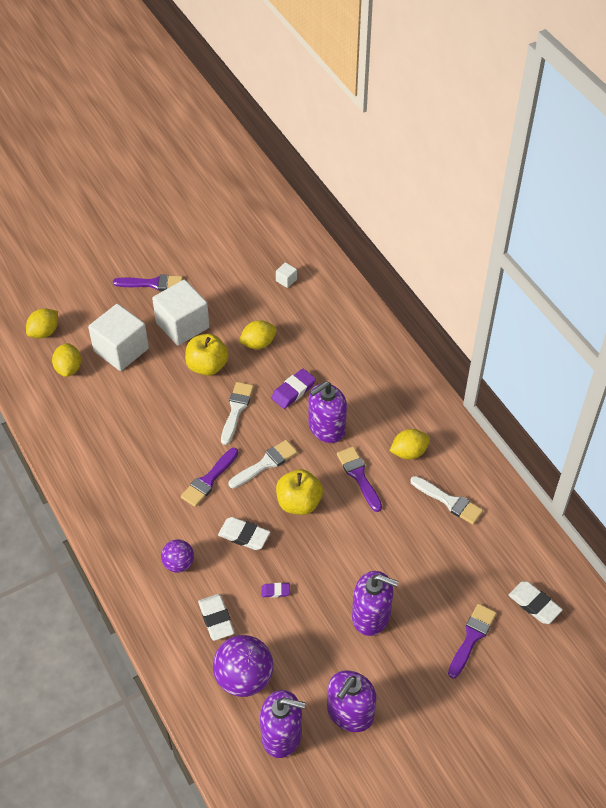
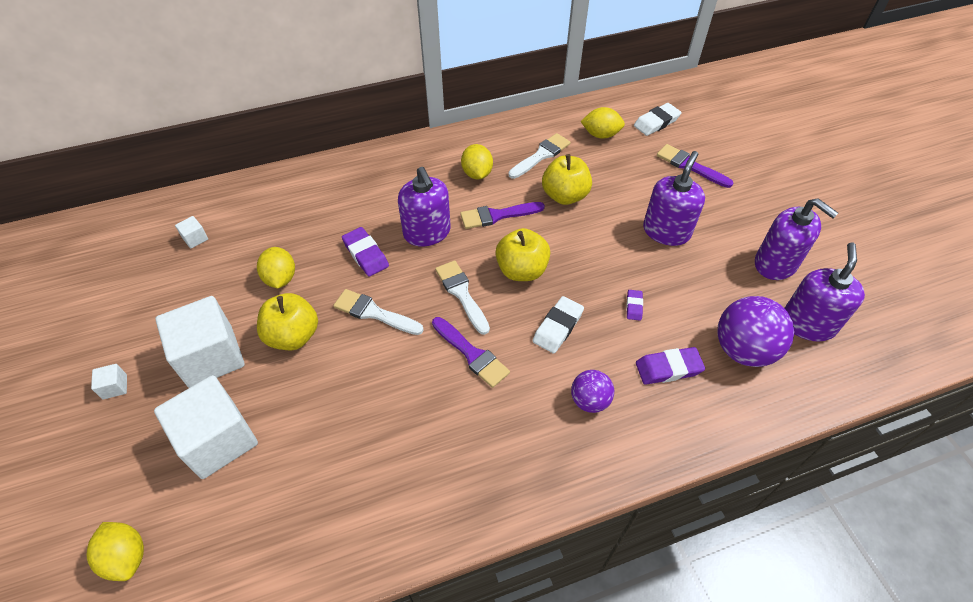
camera: 80 degrees left, 0 degrees up
(69, 368) = (220, 520): yellow lemon -> yellow lemon (600, 135)
(152, 284) = (115, 387): purple brush -> white cube
(216, 619) = (668, 368): white eraser -> purple eraser
(398, 527) = (565, 196): none -> yellow apple

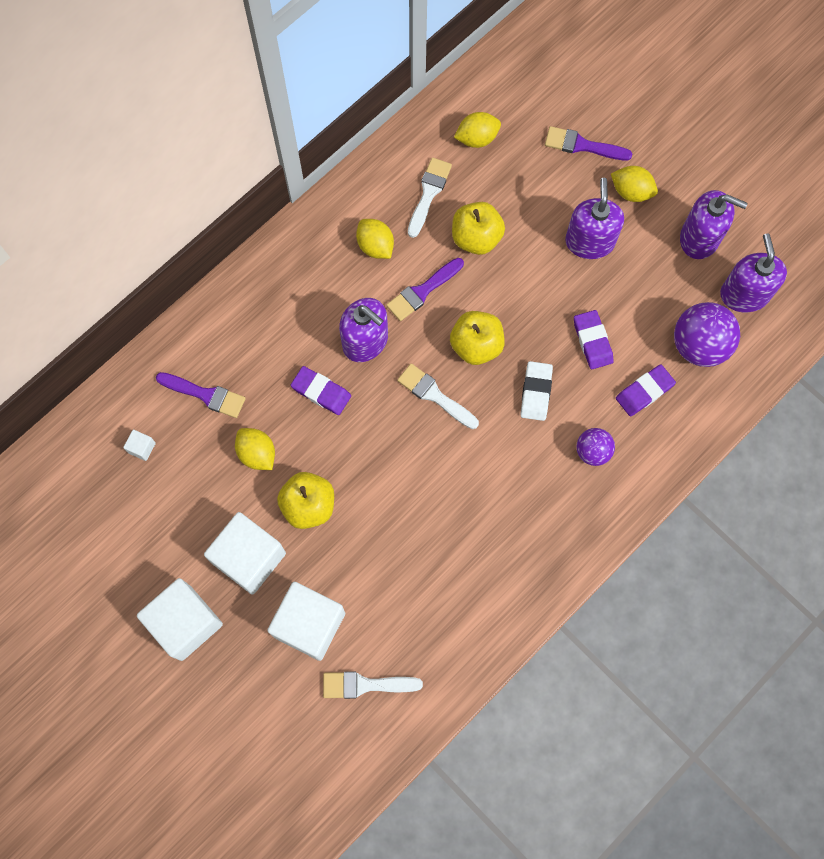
camera: 25 degrees left, 20 degrees up
(115, 387) = (185, 623): white cube -> white cube, size x2.48
(126, 557) = (304, 741): yellow lemon -> yellow lemon (631, 192)
(374, 313) = (367, 450): white brush -> white brush (366, 685)
(471, 354) = (475, 452): purple brush -> purple brush (205, 395)
(634, 306) = (592, 341): purple eraser -> purple eraser, size x1.77
(656, 122) = (527, 96): white eraser -> none

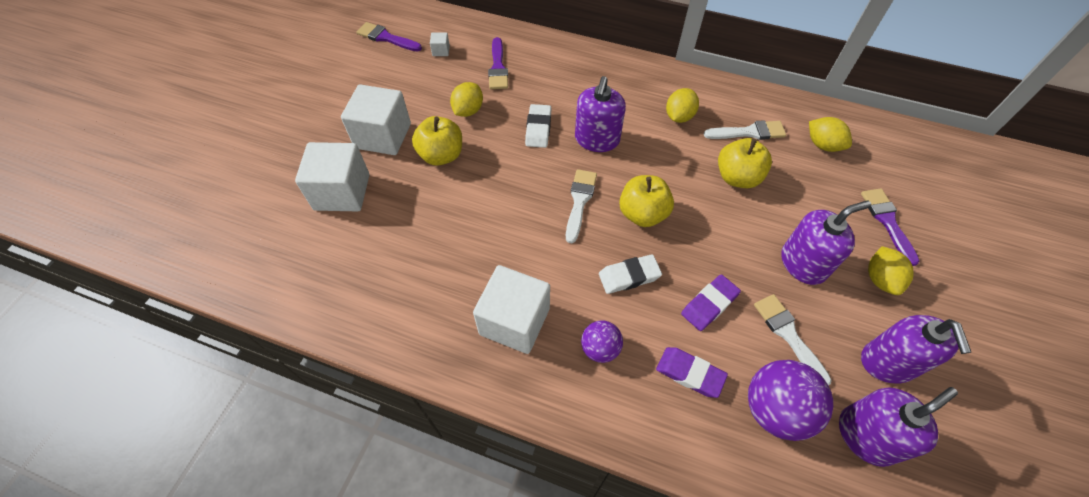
camera: 65 degrees right, 15 degrees down
(185, 623) = (318, 119): white cube -> white cube (514, 321)
(321, 392) = (538, 128): purple eraser -> white eraser
(366, 685) = (301, 250): white brush -> white brush (788, 335)
(423, 291) = (664, 159): purple brush -> purple brush (386, 38)

